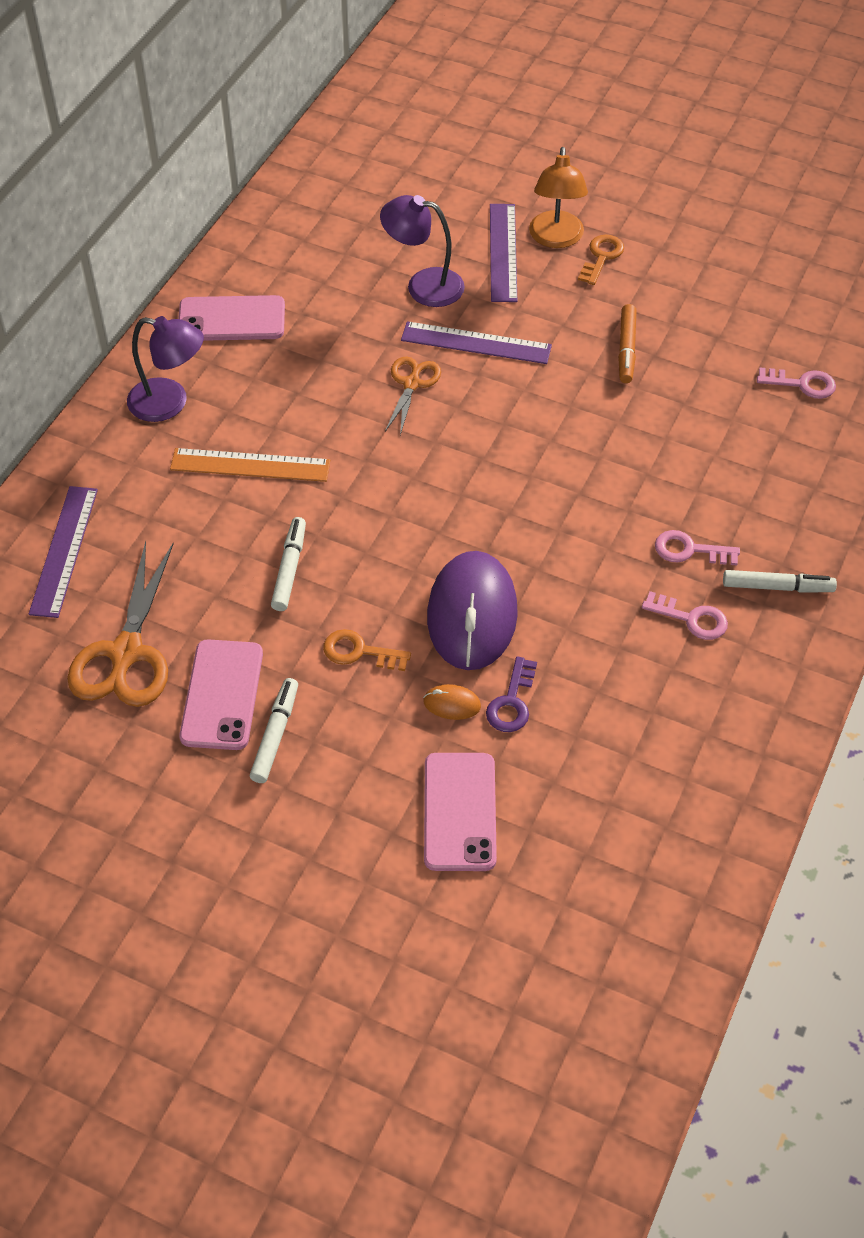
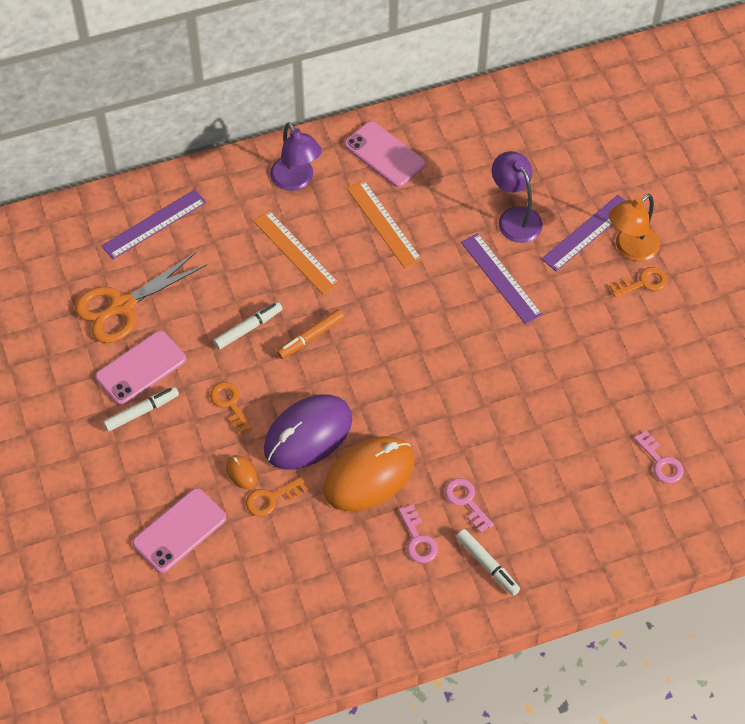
camera: 45 degrees right, 5 degrees up
(307, 377) = (383, 224): none -> orange ruler
(412, 384) = (435, 274): orange scissors -> none
(511, 702) = (271, 499): purple key -> orange key
(576, 602) = (369, 476): none -> orange mouse
(626, 349) = (583, 353): orange marker -> orange marker (311, 337)

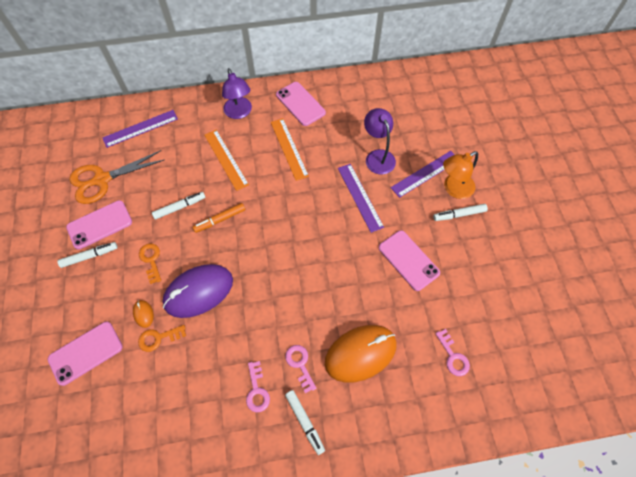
camera: 10 degrees right, 5 degrees up
(369, 476) = (233, 331): orange mouse -> orange mouse (360, 353)
(583, 353) = (408, 260): none -> pink phone
(643, 283) = (459, 214): orange key -> white marker

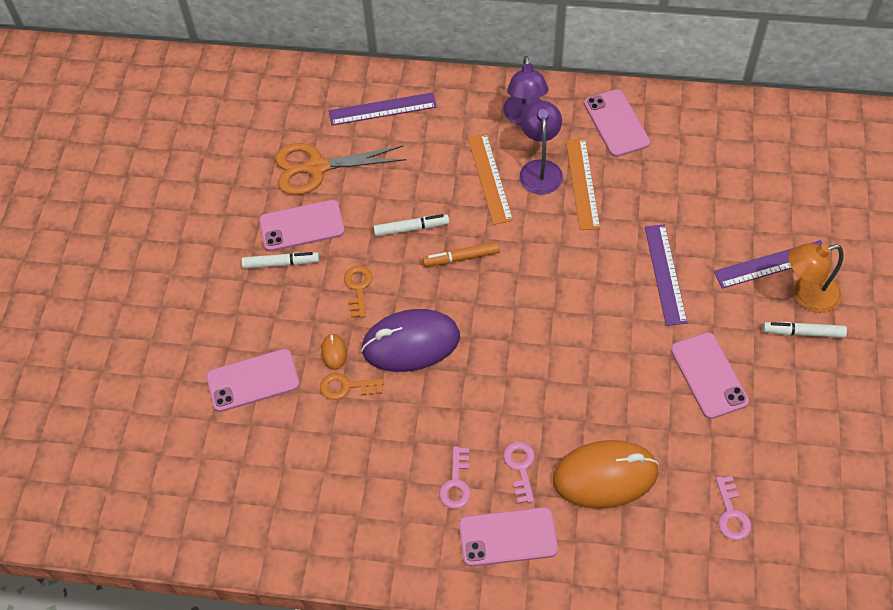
camera: 20 degrees right, 5 degrees down
(305, 421) = (508, 537): white marker -> pink phone
(377, 156) = (708, 224): purple lamp -> purple lamp (540, 169)

